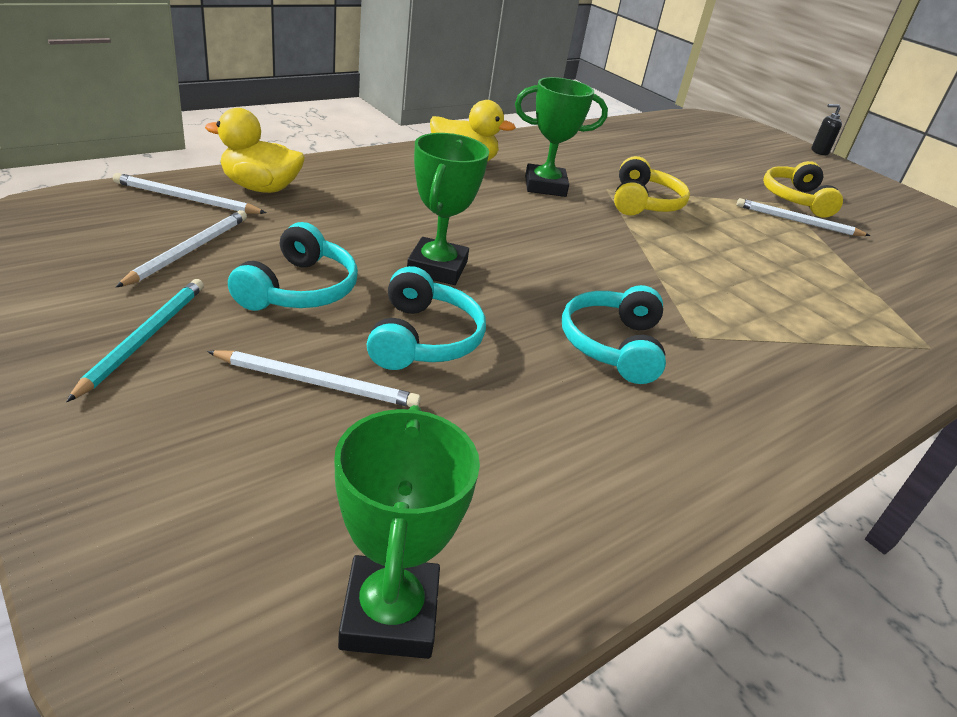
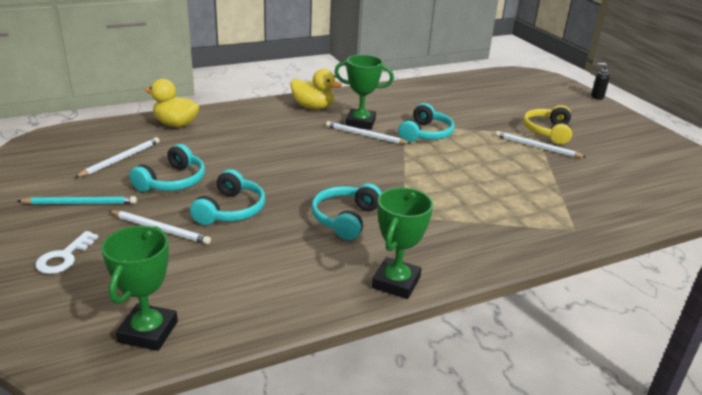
camera: 15 degrees right, 5 degrees down
(144, 338) = (81, 203): turquoise pencil -> turquoise pencil turned 60 degrees clockwise
(151, 456) = (64, 257): none -> white key
(186, 199) = (130, 130): white pencil -> white pencil (365, 135)
(437, 268) = (260, 172): green trophy -> green trophy (396, 282)
(643, 203) = (425, 134): yellow headphones -> turquoise headphones

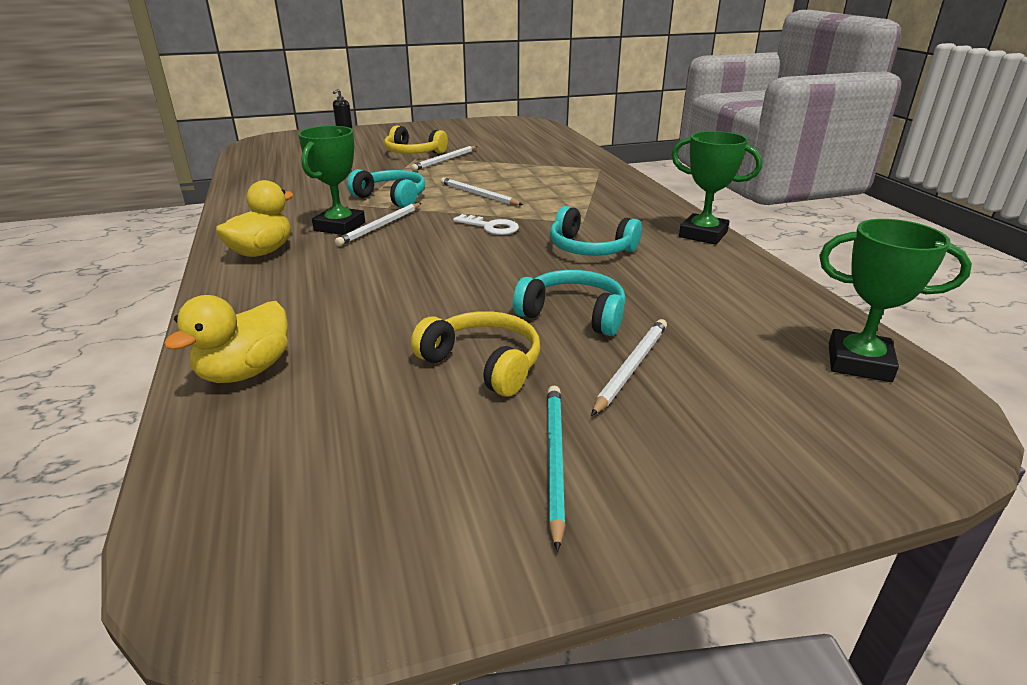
camera: 80 degrees left, 0 degrees up
(64, 257) = (733, 455): white key -> white key (491, 227)
(121, 159) = (379, 428): white pencil -> white pencil (478, 195)
(172, 181) = (483, 364): turquoise headphones -> yellow headphones

